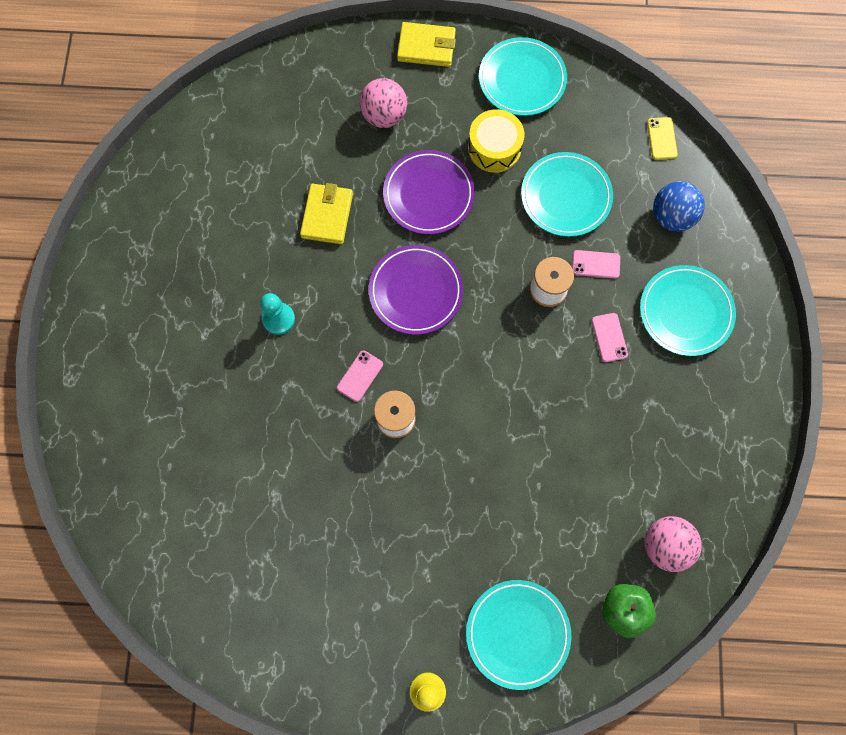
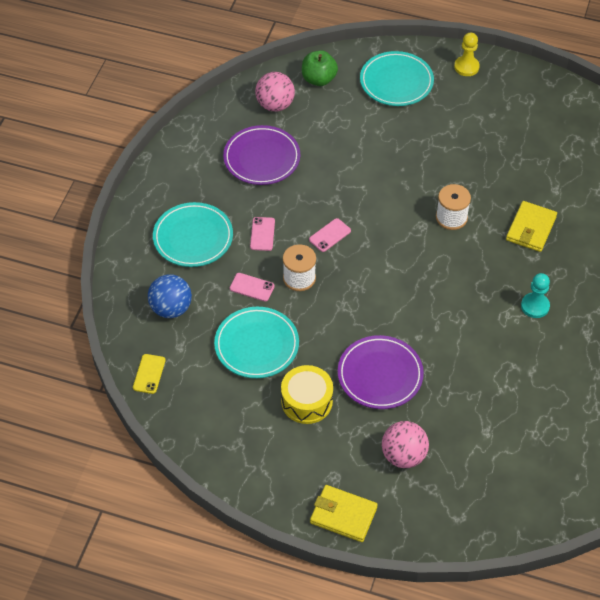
camera: 165 degrees left, 20 degrees down
(327, 215) = (477, 378): yellow wallet -> yellow wallet (531, 228)
(360, 376) = (473, 251): pink phone -> pink phone (329, 235)
(415, 291) = (412, 301): purple plate -> purple plate (261, 158)
(522, 80) = (258, 459): turquoise plate -> none

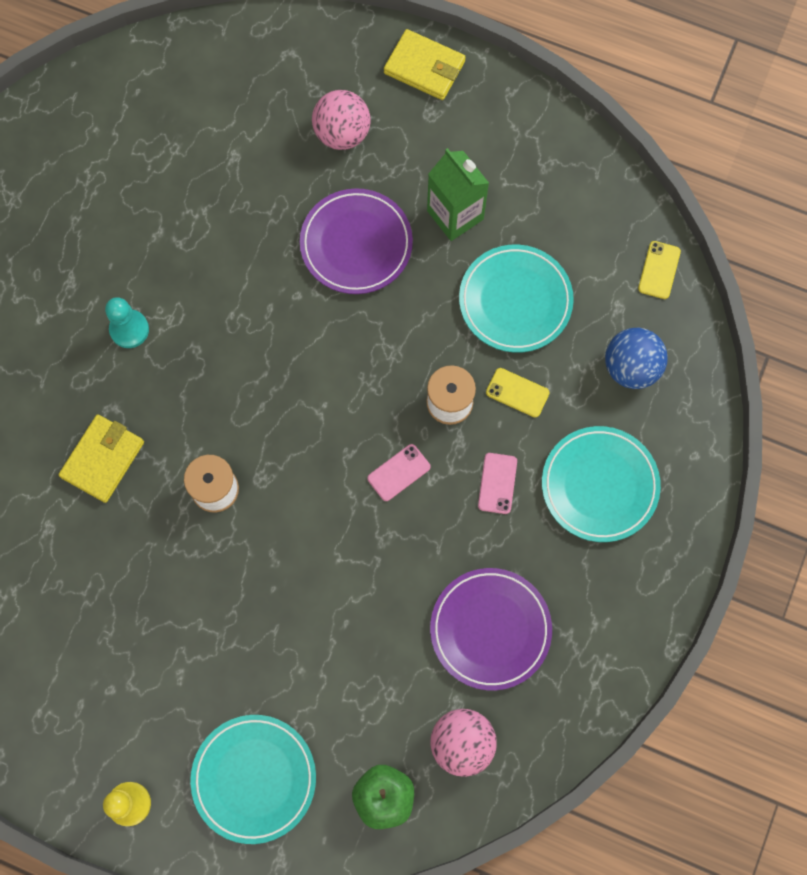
camera: 175 degrees left, 20 degrees up
(252, 287) = (517, 392): pink phone -> yellow phone
(307, 401) = (455, 215): yellow drum -> green carton

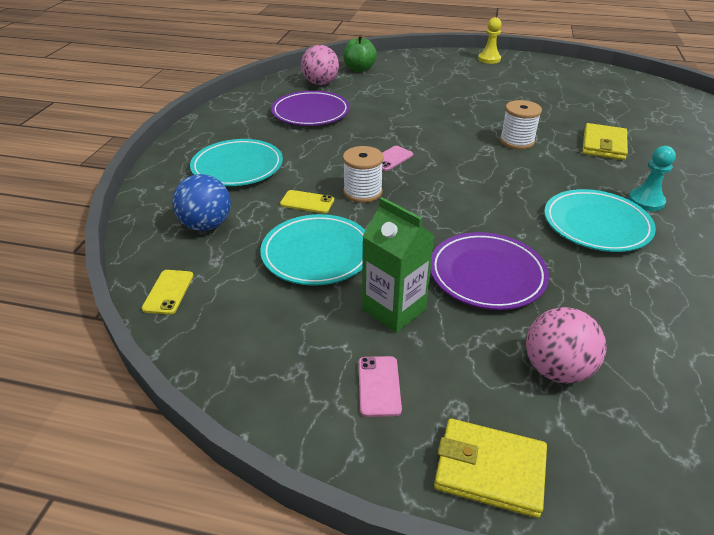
camera: 170 degrees right, 35 degrees down
(254, 778) = (430, 68): turquoise plate -> turquoise plate (596, 225)
(497, 483) = (316, 161): pink phone -> pink phone (379, 386)

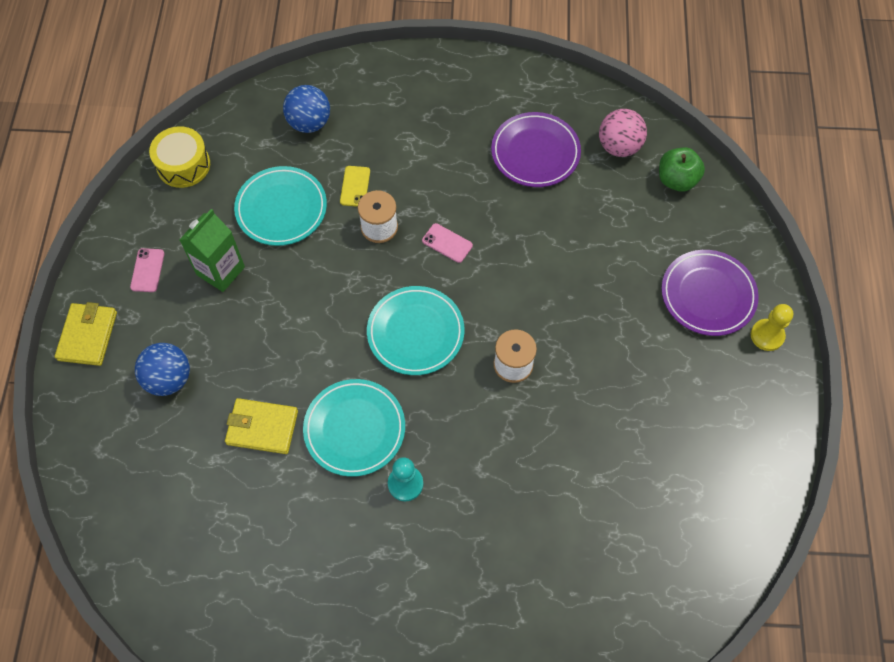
camera: 80 degrees right, 25 degrees up
(168, 292) = (226, 126): yellow phone -> none
(211, 337) = (183, 165): none -> yellow drum
(237, 167) = (405, 118): turquoise plate -> turquoise plate (415, 332)
(379, 386) = (147, 270): pink phone -> pink phone turned 75 degrees counterclockwise
(487, 275) = (269, 334): purple plate -> purple plate (708, 295)
(556, 369) = (169, 379): pink ball -> blue ball
(603, 145) = (525, 459): yellow wallet -> yellow wallet (262, 428)

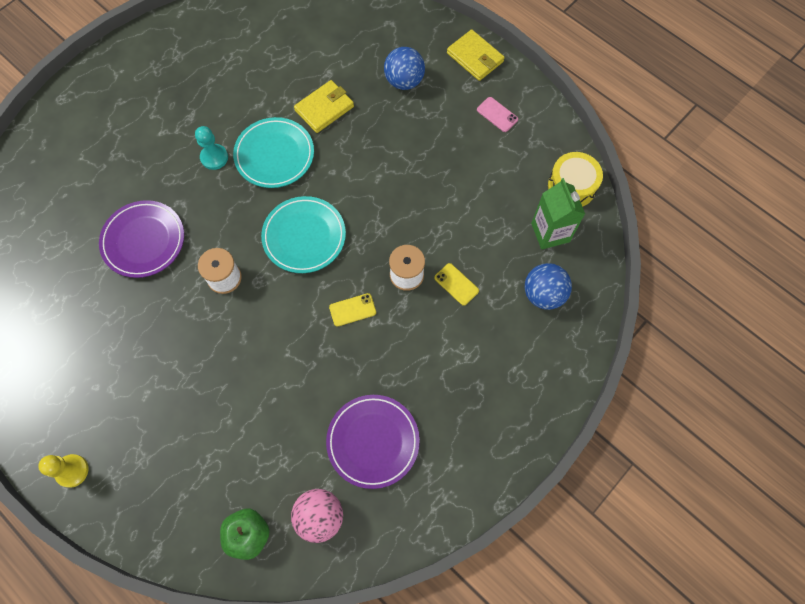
camera: 130 degrees right, 5 degrees up
(220, 271) = (459, 155): green carton -> green carton (550, 232)
(281, 209) = (478, 223): turquoise plate -> none
(447, 243) = (352, 310): pink phone -> yellow phone
(708, 295) = (140, 459): purple plate -> purple plate (143, 241)

